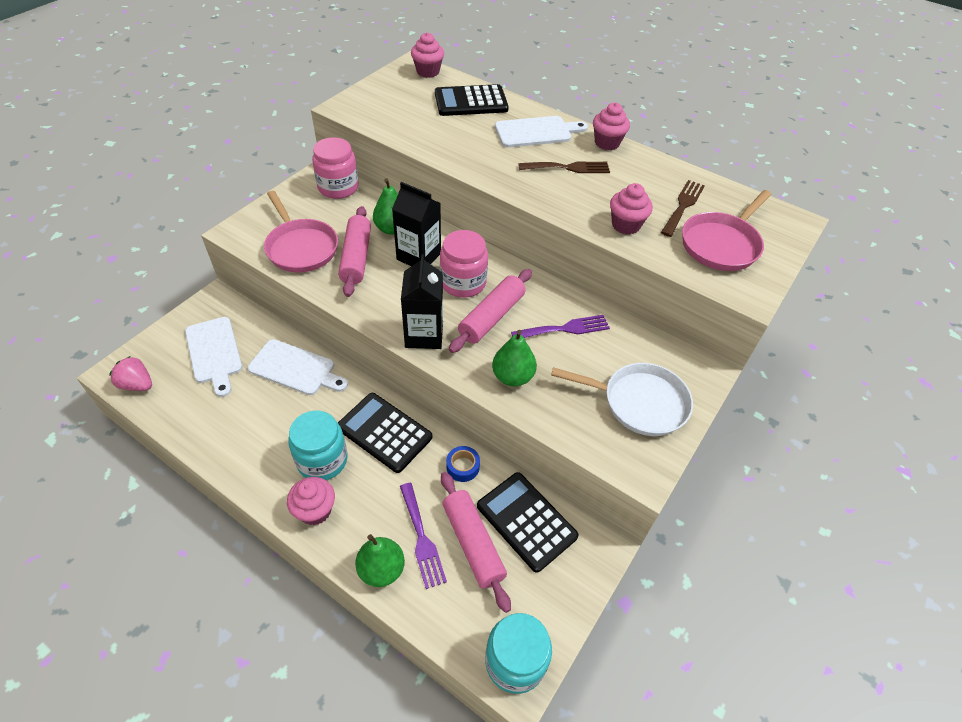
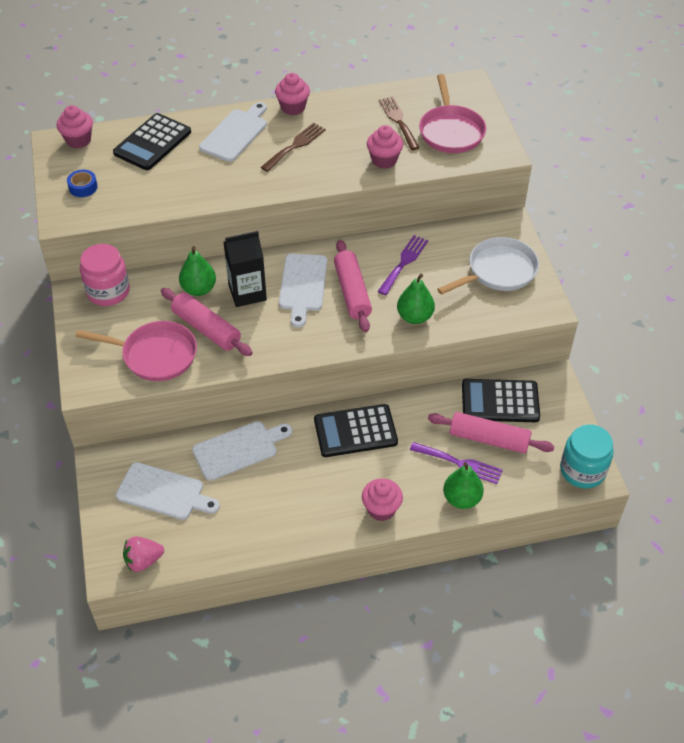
camera: 45 degrees left, 0 degrees up
(322, 460) = (342, 481): turquoise jar -> none
(424, 335) = (328, 338): black carton -> none
(463, 282) = (302, 285): pink jar -> white cutting board
(463, 467) = (428, 406): blue tape -> blue tape (83, 187)

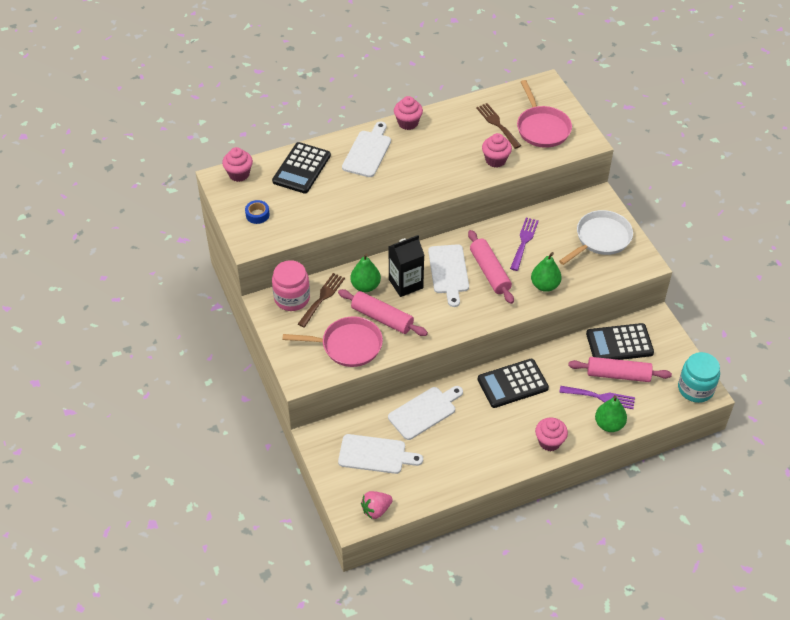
camera: 10 degrees left, 0 degrees up
(295, 146) = (420, 156): brown fork -> brown fork (322, 298)

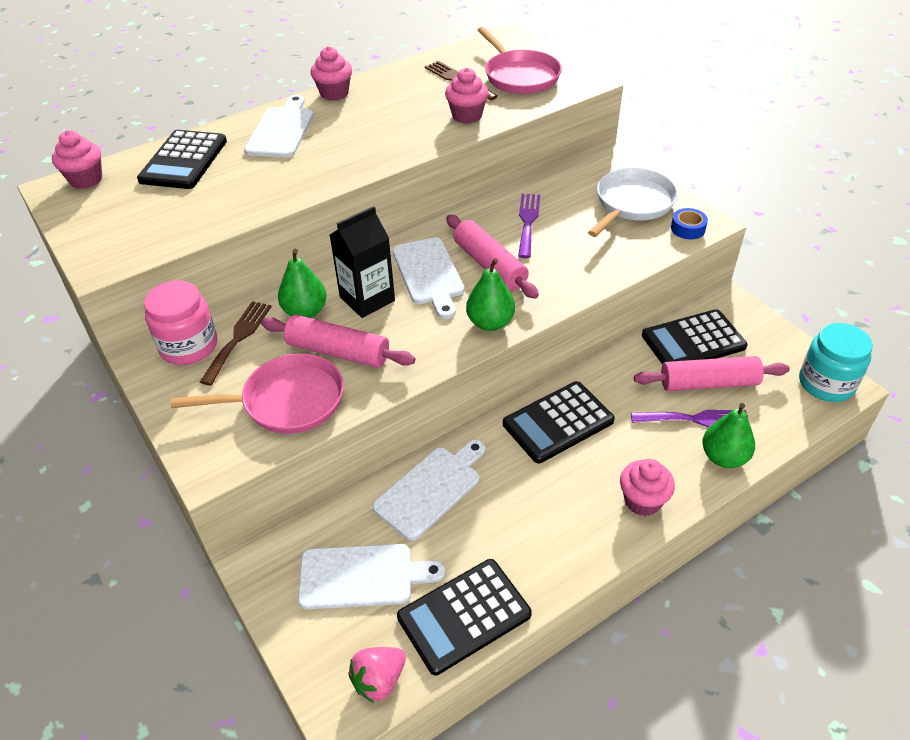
camera: 10 degrees left, 5 degrees down
(257, 215) = (114, 225): blue tape -> blue tape (687, 229)
(428, 486) = (464, 616): none -> black calculator
(545, 285) = (575, 270): green pear -> green pear (490, 323)

